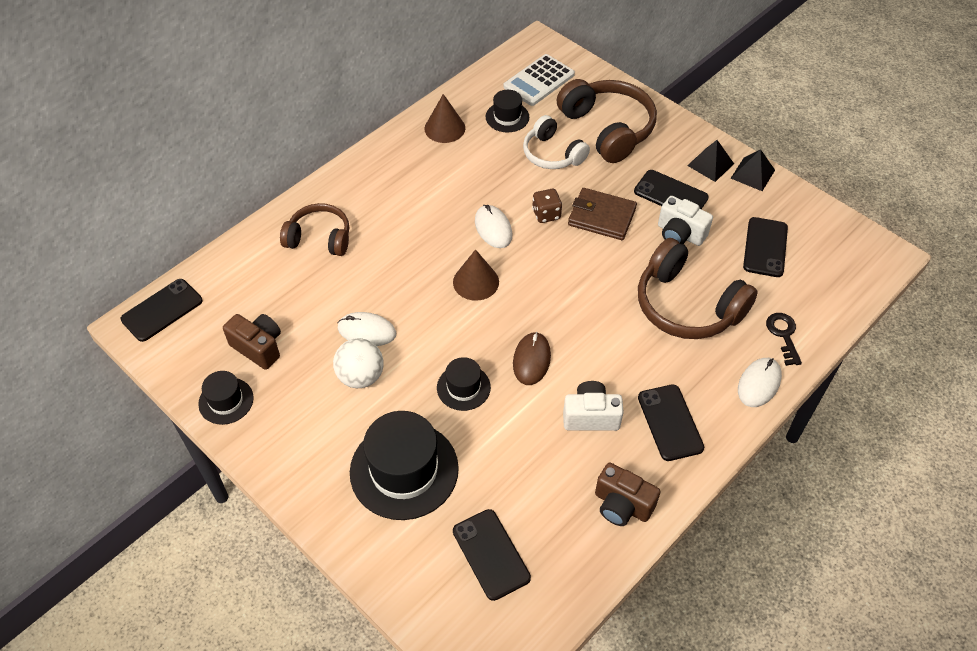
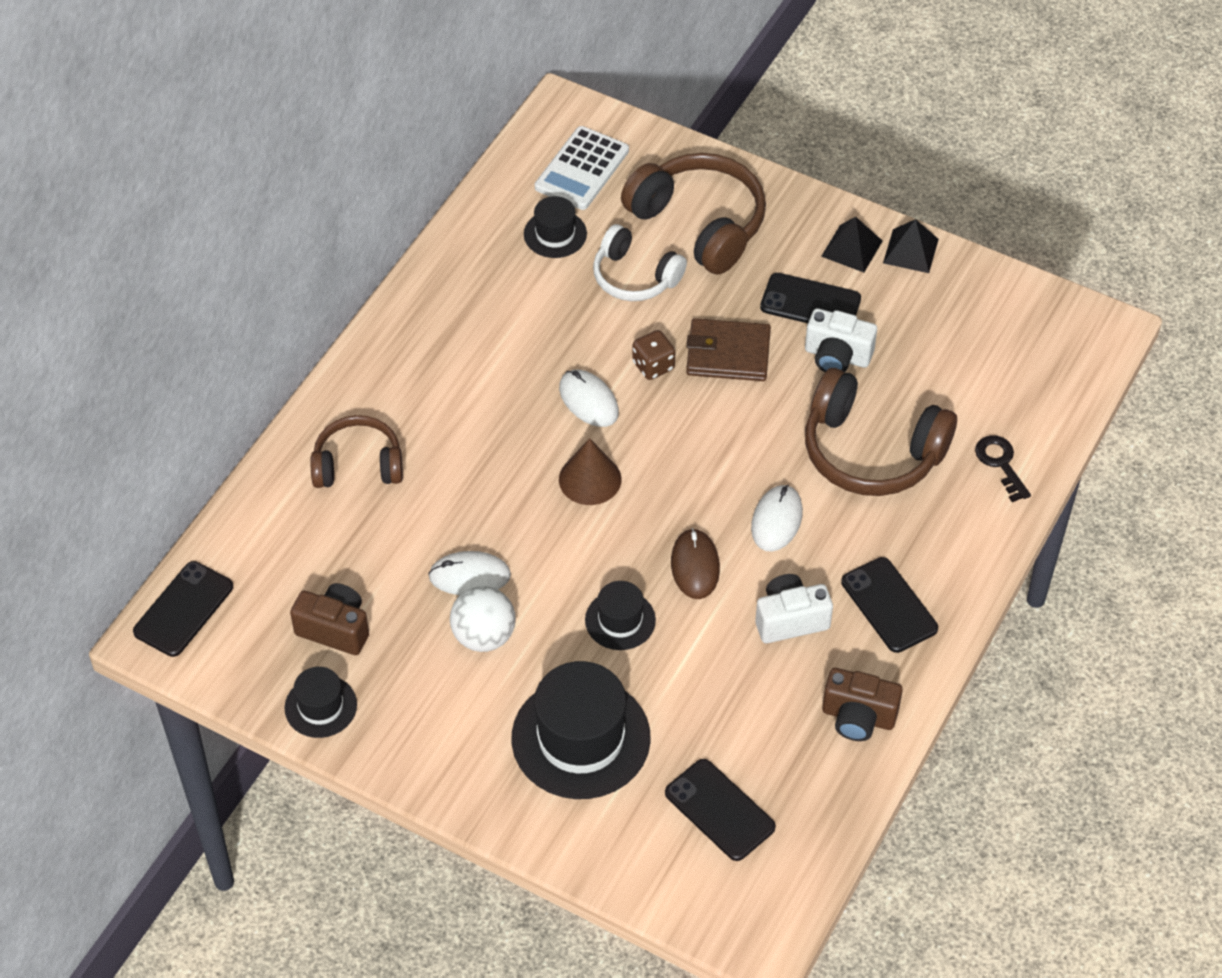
camera: 15 degrees left, 0 degrees up
(444, 128) = (473, 269): brown cone -> none
(759, 383) = (985, 532): white mouse -> white mouse (776, 520)
(765, 247) = (951, 351): black phone -> none

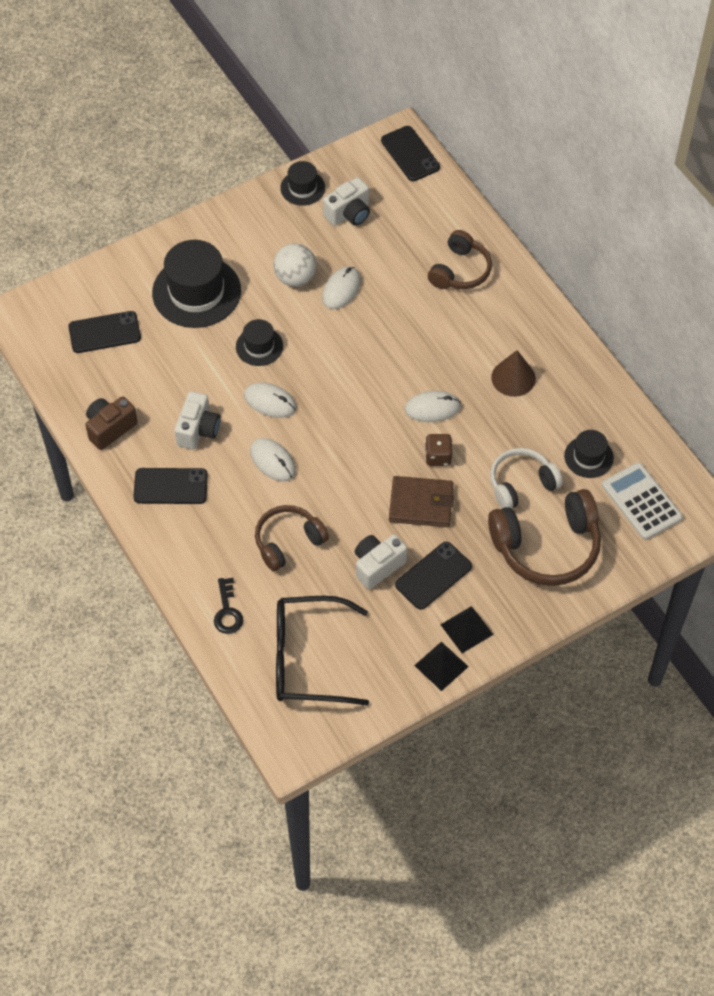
camera: 120 degrees right, 5 degrees up
(335, 629) = (349, 214): brown camera -> white camera
(590, 479) = (371, 380): brown cone -> brown cone (513, 378)
(695, 566) = (270, 401): brown mouse -> white mouse
(728, 353) = (421, 504): brown wallet -> brown wallet turned 60 degrees clockwise
(871, 451) = (288, 542): brown headphones -> brown headphones, size x0.64
(996, 365) = (307, 659): none -> black glasses
(1001, 464) = (227, 611): black key -> black key turned 75 degrees clockwise

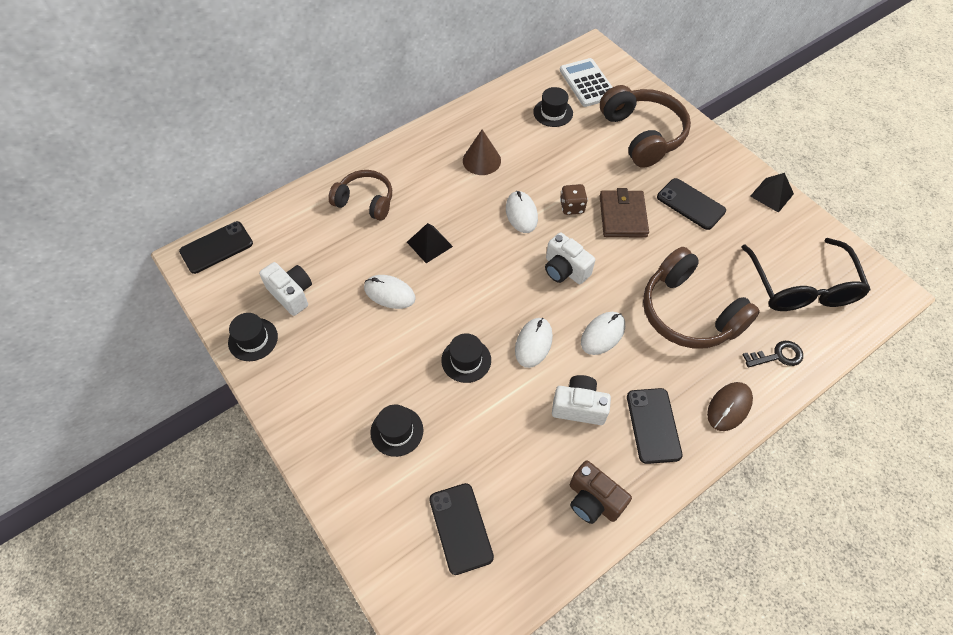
camera: 95 degrees left, 0 degrees up
(179, 553) = (729, 407): none -> brown mouse
(196, 292) = (397, 431): black hat -> black hat, size x0.52
(288, 542) = (688, 313): brown headphones -> brown headphones, size x1.57
(295, 278) = (376, 335): white ball -> none
(377, 566) = (693, 243): white camera -> white camera (565, 270)
(466, 629) = (733, 180): black pyramid -> black pyramid (429, 244)
(521, 484) = (587, 152): white headphones -> none
(641, 501) = (587, 83): white calculator -> white calculator turned 105 degrees clockwise

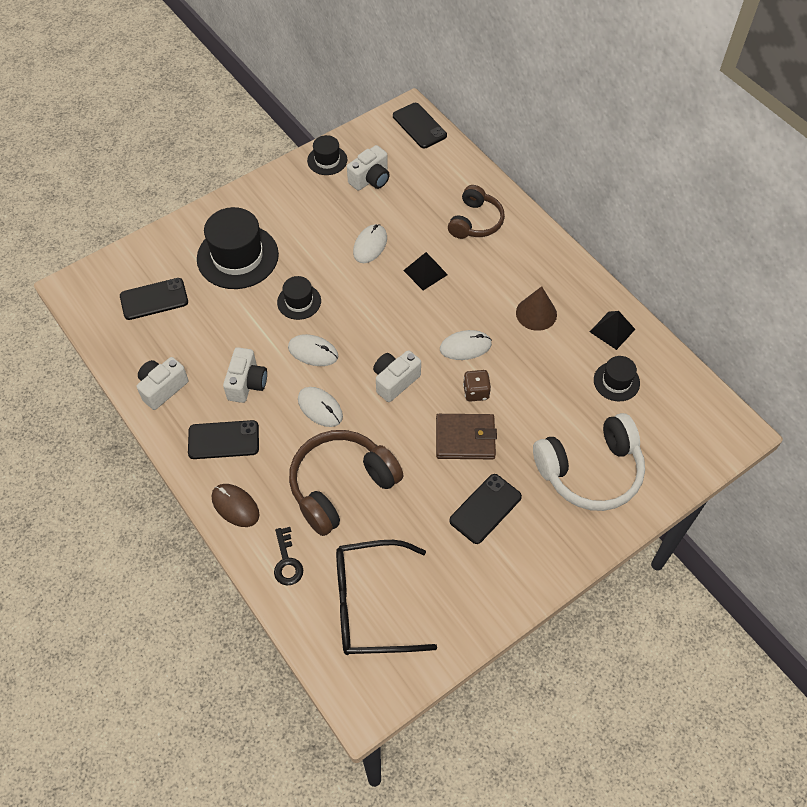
camera: 90 degrees right, 0 degrees up
(397, 431) = (237, 256): black hat -> black hat, size x1.91
(587, 83) = (672, 420): white calculator -> none
(593, 500) = (162, 388): brown camera -> white camera
(642, 135) = (590, 471): brown headphones -> white headphones
(771, 195) = (504, 601): black pyramid -> black pyramid (612, 330)

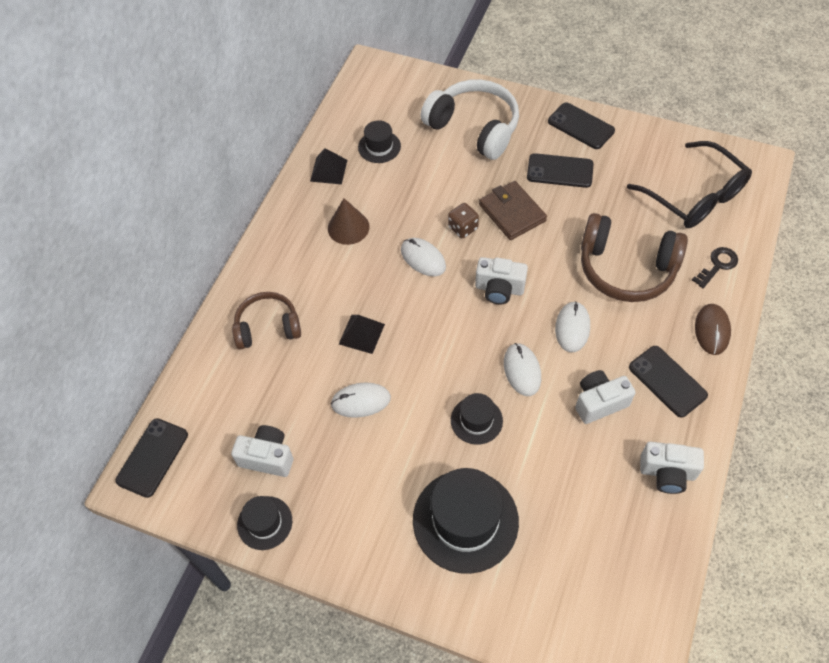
camera: 120 degrees left, 0 degrees up
(154, 299) = (582, 566): black phone -> black phone (581, 126)

